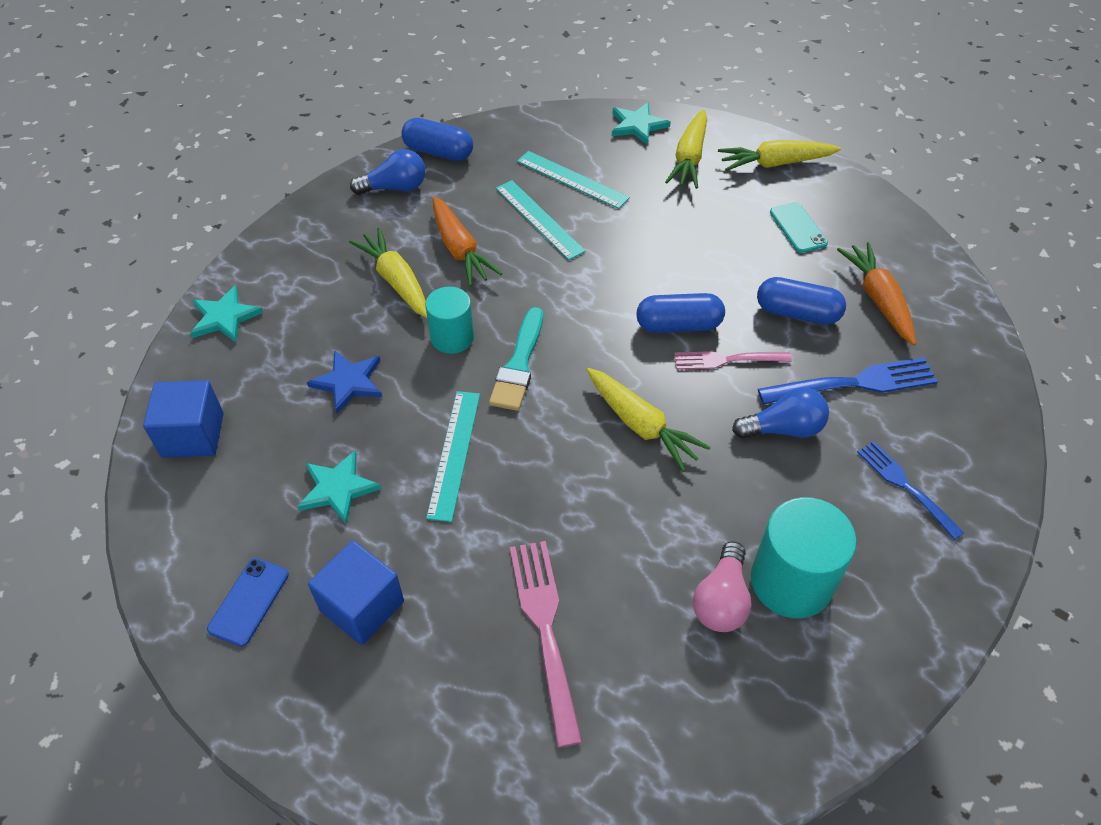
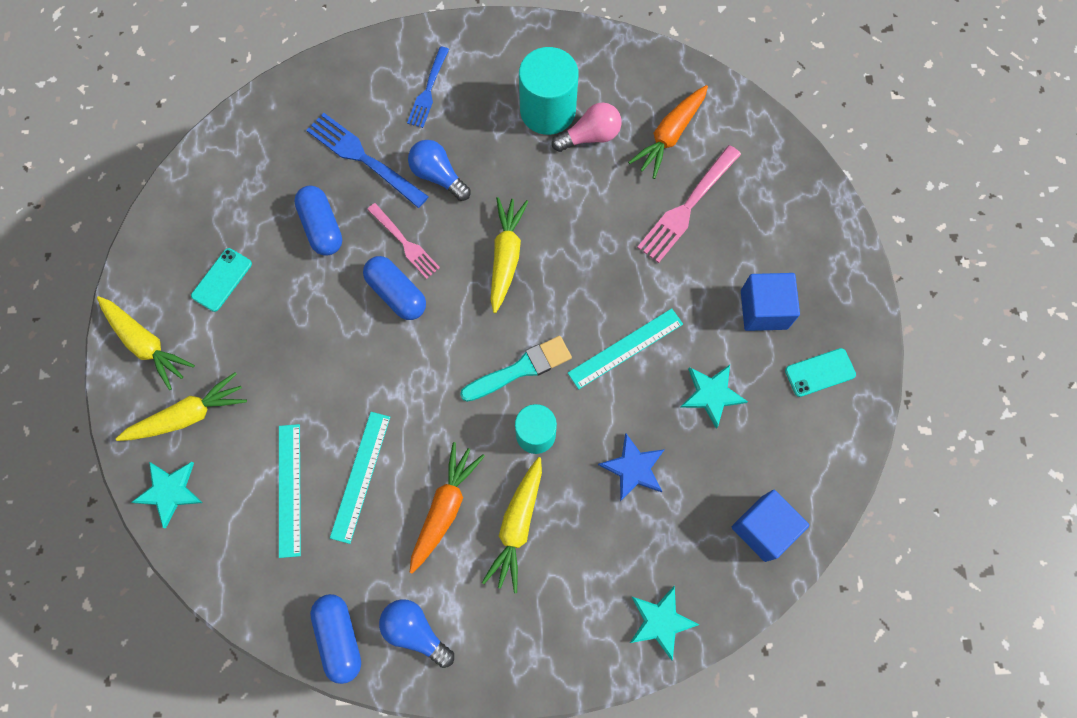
camera: 130 degrees left, 20 degrees up
(249, 601) = (820, 372): blue phone -> turquoise phone
(878, 299) = (265, 186): orange carrot -> orange carrot (669, 136)

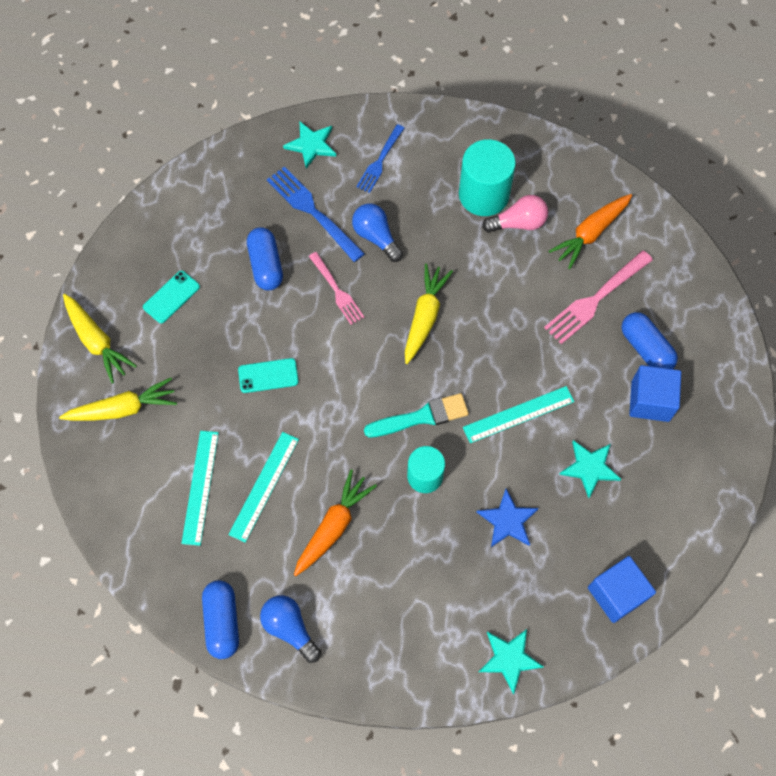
camera: 10 degrees right, 5 degrees down
(169, 491) = (96, 471): turquoise star -> turquoise star (311, 145)
(396, 294) = (322, 333): blue capsule -> blue capsule (645, 348)
(517, 526) = (395, 553): yellow carrot -> none
(820, 372) = (692, 465): turquoise phone -> turquoise phone (268, 376)

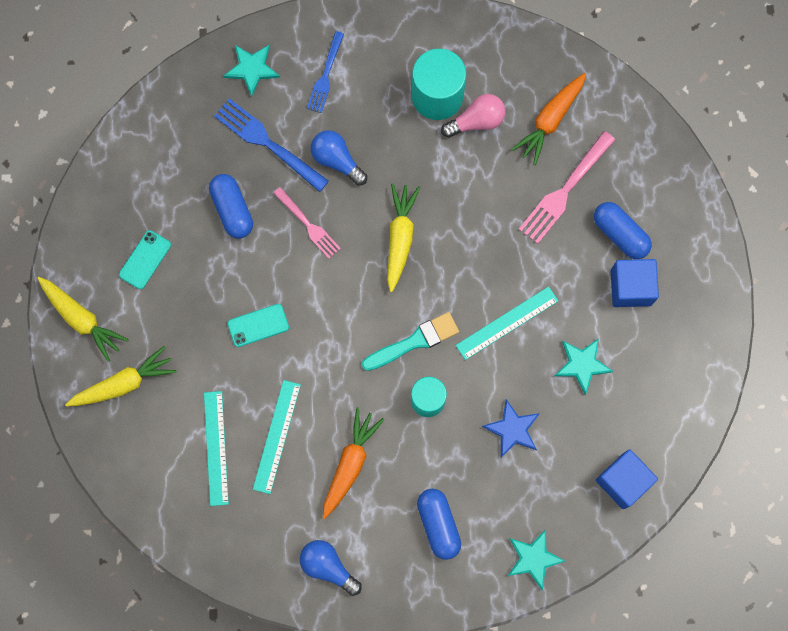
camera: 10 degrees left, 10 degrees up
(222, 622) = (264, 572): blue capsule -> blue capsule (438, 524)

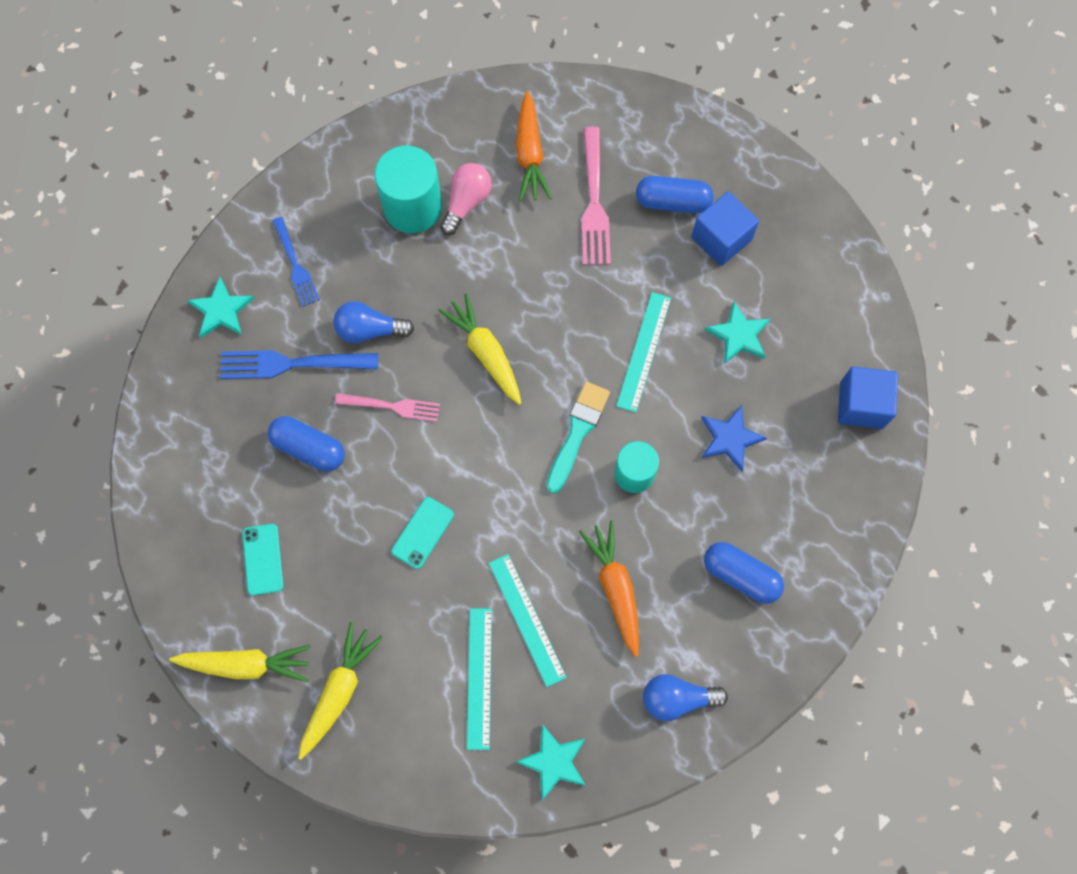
camera: 40 degrees left, 5 degrees down
(216, 448) = (479, 678): turquoise ruler -> turquoise ruler turned 45 degrees clockwise
(533, 559) = (848, 535): turquoise star -> turquoise star (554, 762)

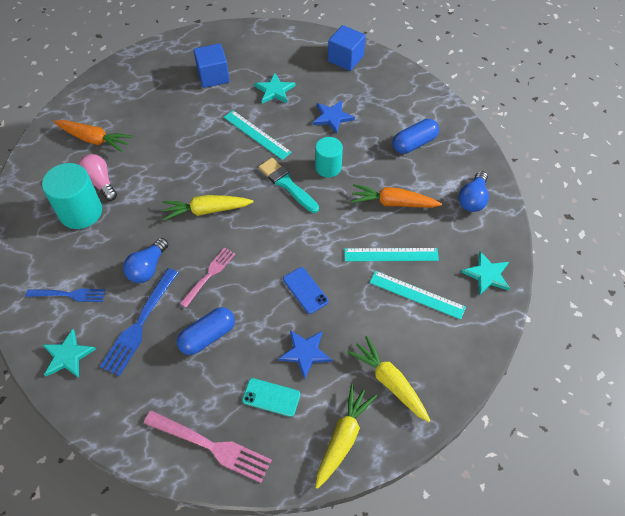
camera: 65 degrees left, 15 degrees down
(336, 572) = (305, 353): none -> blue star
(422, 533) = (305, 290): turquoise phone -> blue phone
(594, 202) = (148, 121): pink fork -> pink fork (211, 446)
(672, 202) = (176, 87): blue capsule -> none

